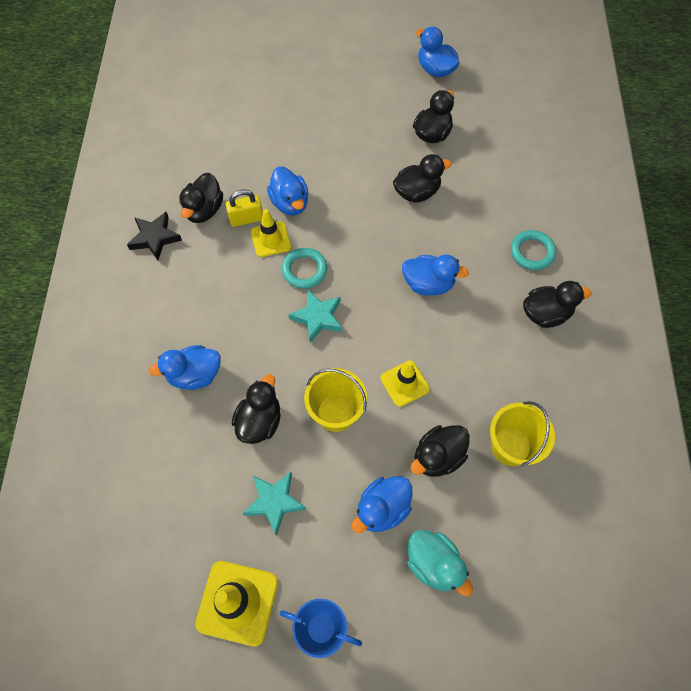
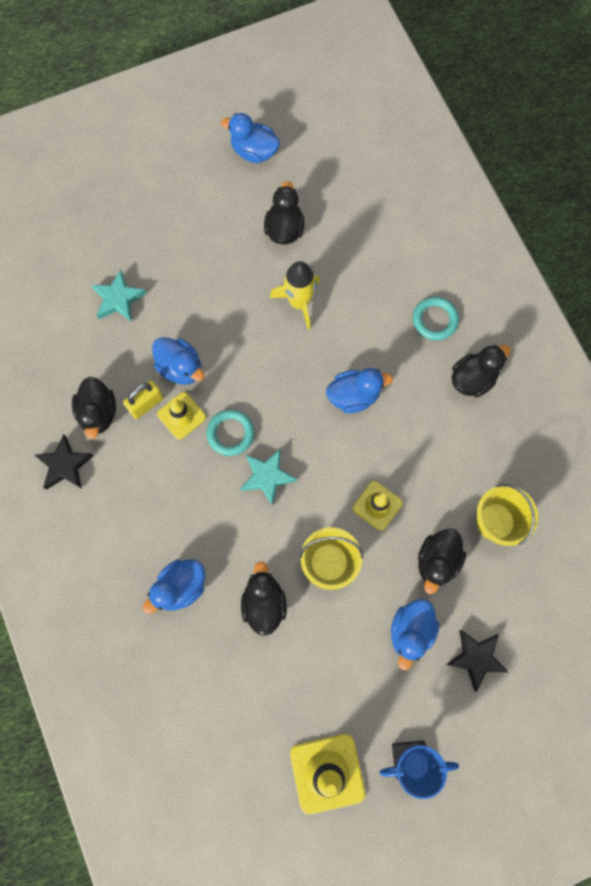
camera: 25 degrees left, 10 degrees up
(274, 502) = (315, 670): turquoise star -> turquoise star (119, 299)
(417, 192) = (299, 302): black duck -> yellow rocket
(434, 564) = (476, 658): turquoise duck -> black star

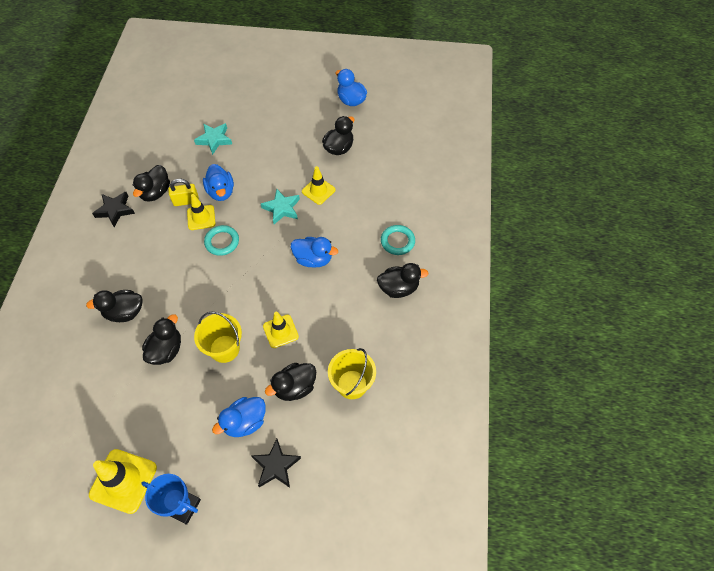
camera: 30 degrees right, 15 degrees down
(180, 587) = (125, 312): blue duck -> black duck
(267, 477) = (225, 277): turquoise star -> turquoise star (282, 208)
(299, 302) = (318, 191): yellow rocket -> yellow traffic cone

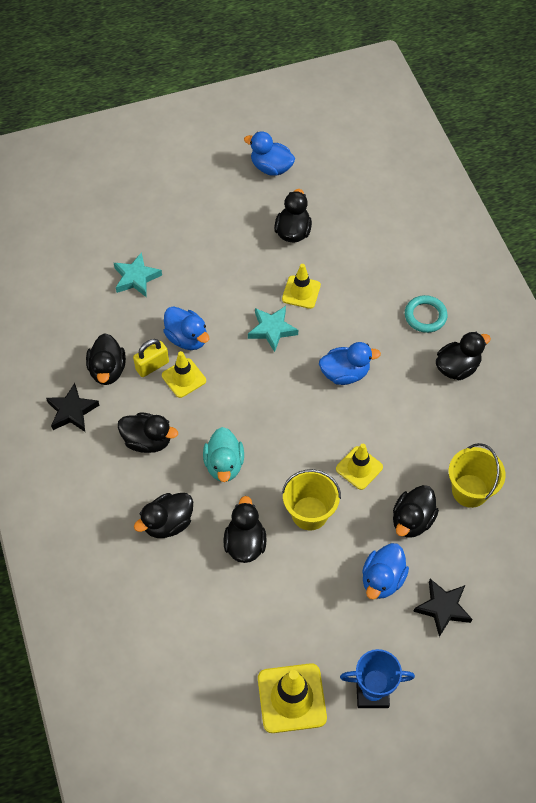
camera: 25 degrees left, 0 degrees up
(149, 250) = (148, 441): none -> black duck
(189, 288) = (224, 464): none -> turquoise duck
(222, 242) = (227, 396): turquoise ring -> none

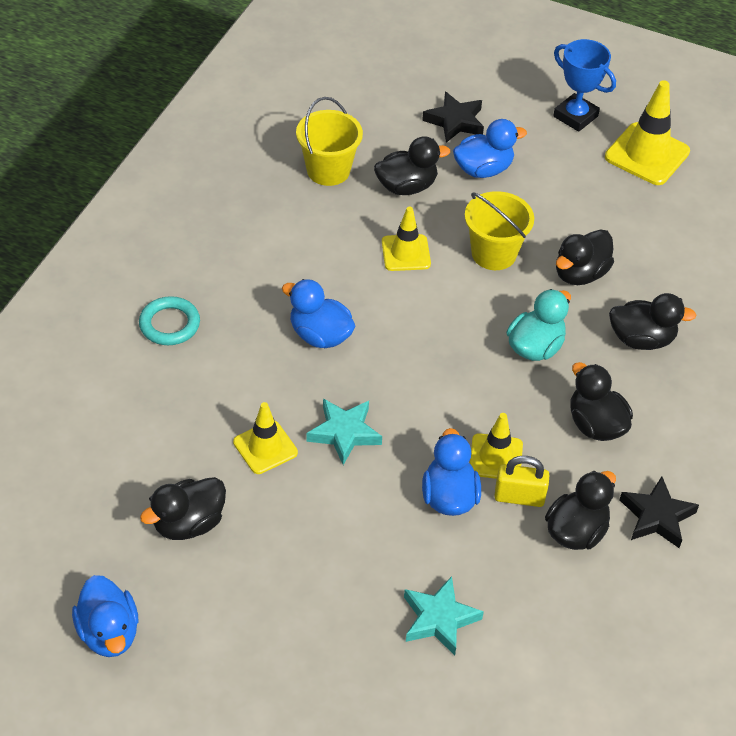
camera: 140 degrees left, 10 degrees down
(457, 367) = (205, 260): black duck -> none

